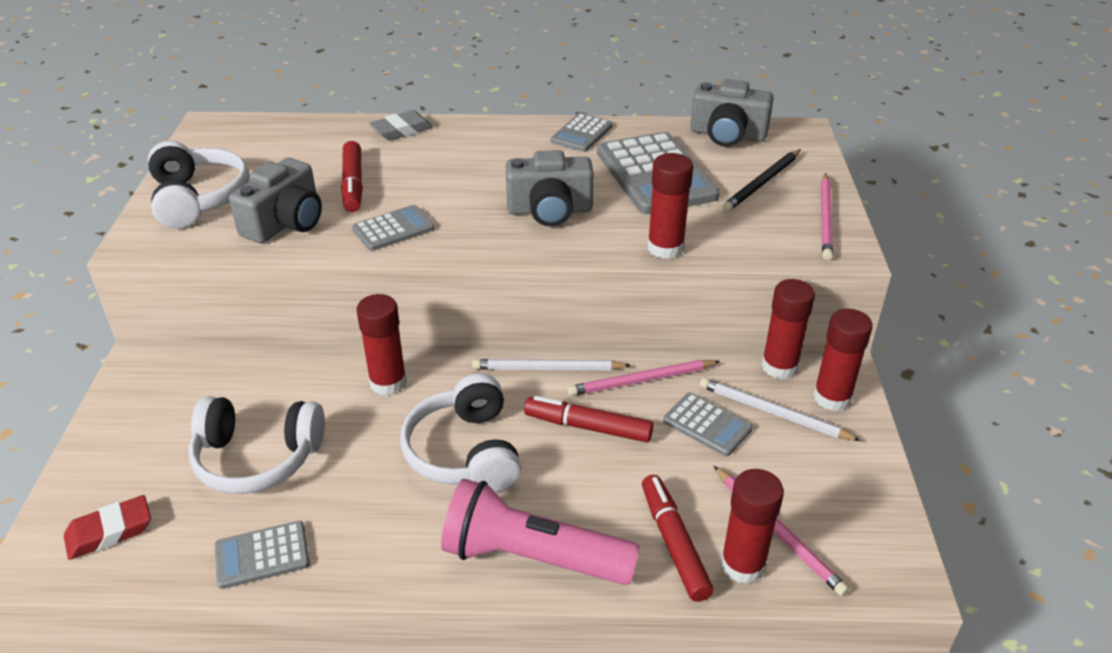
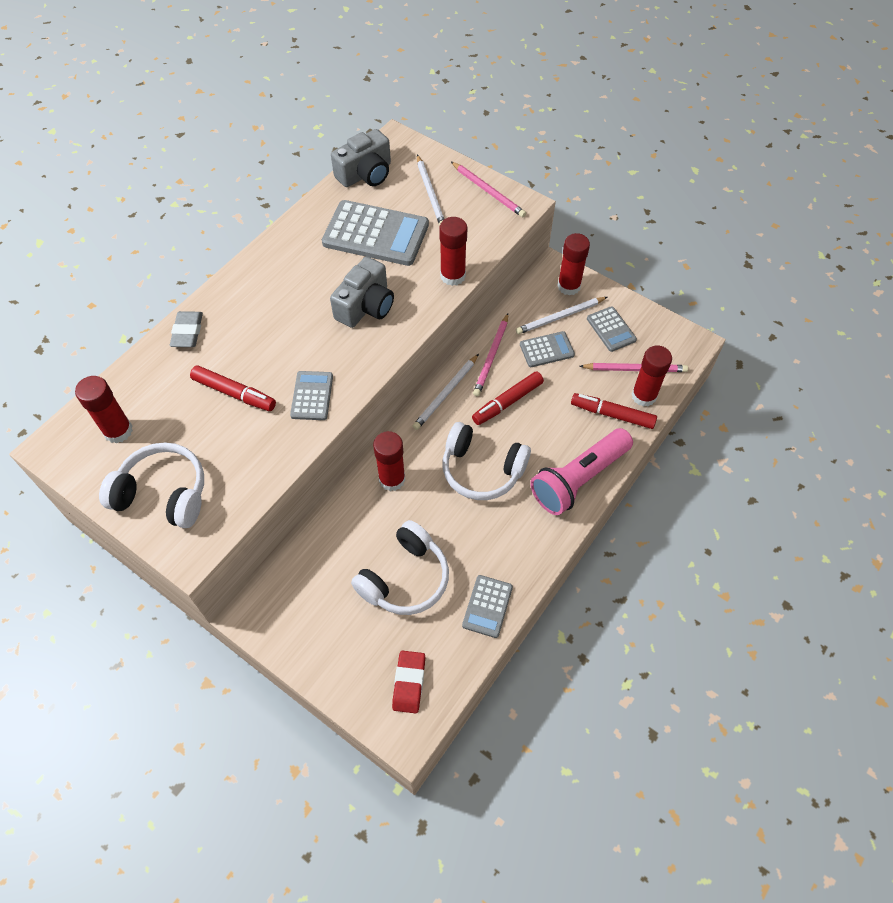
camera: 55 degrees left, 20 degrees up
(285, 222) = (247, 452): grey camera -> none
(581, 134) = (293, 240): grey calculator -> grey calculator (611, 329)
(762, 183) = (430, 193): black pencil -> white pencil
(779, 366) = (530, 291): red glue stick -> red glue stick (118, 431)

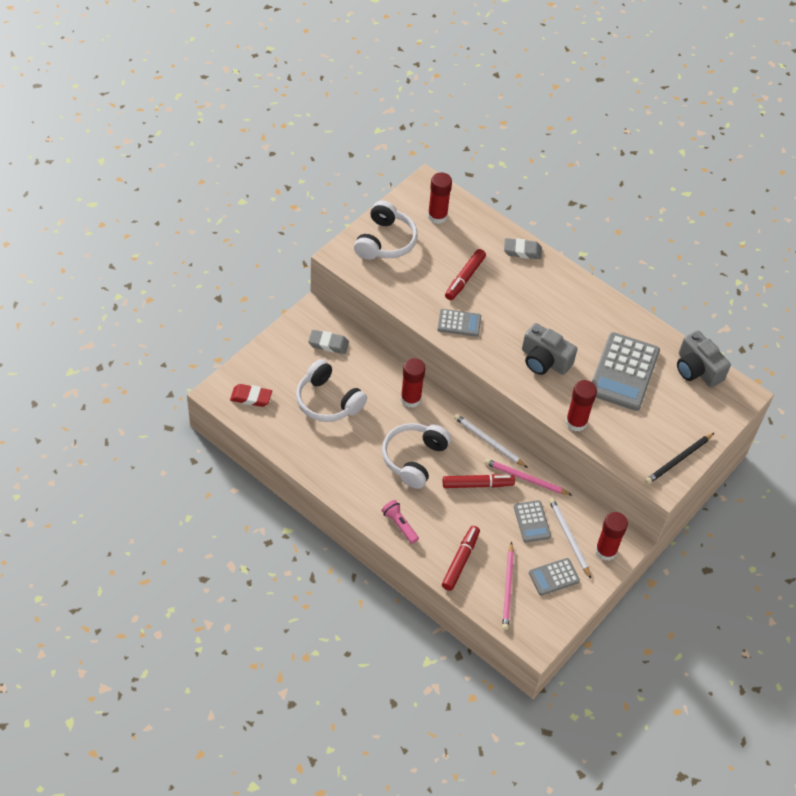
camera: 90 degrees right, 5 degrees down
(307, 587) = (328, 344): none -> grey eraser
(430, 193) = (674, 415): white pencil -> none
(487, 606) = (299, 449): grey calculator -> none
(488, 191) = (679, 459): pink pencil -> black pencil
(507, 402) = (477, 484): red marker -> red marker turned 120 degrees clockwise
(578, 479) = (399, 525): pink flashlight -> pink flashlight, size x0.50
(644, 396) = (478, 589): red glue stick -> none

